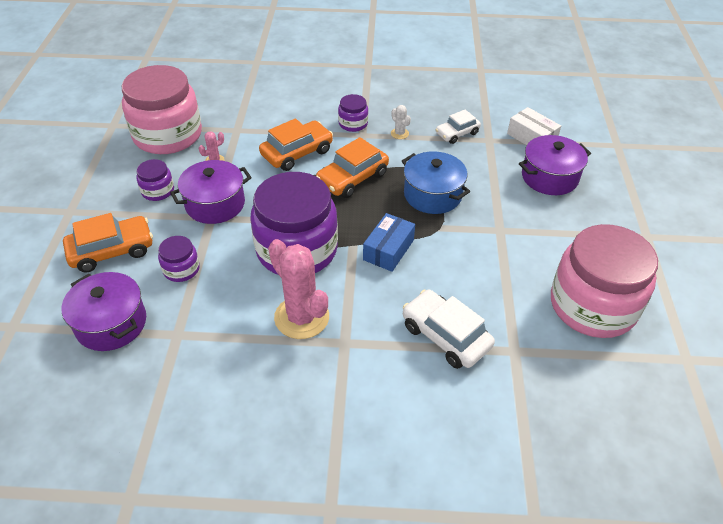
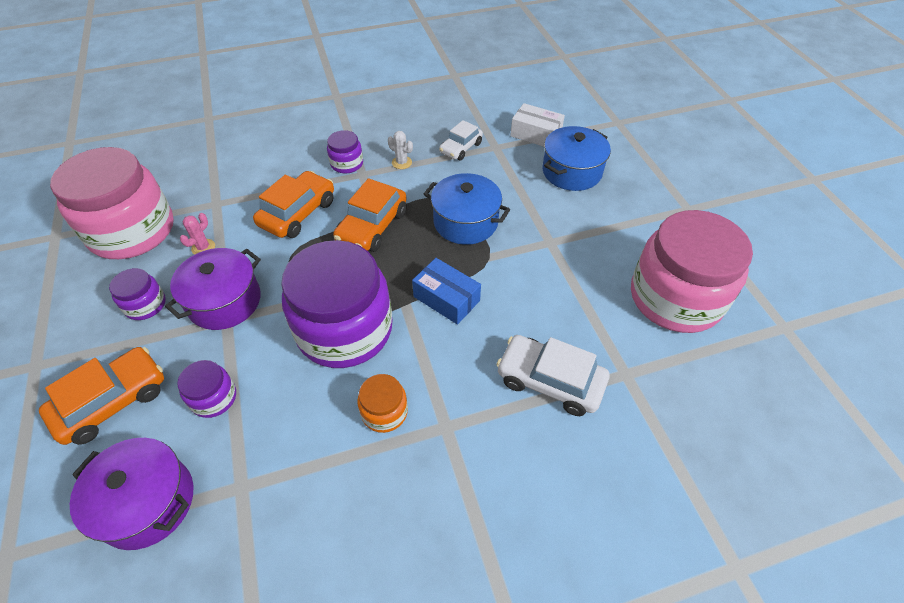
camera: 20 degrees left, 5 degrees up
(301, 317) = (384, 412): pink cactus -> orange jar
(388, 250) = (446, 298): blue box -> blue box turned 60 degrees counterclockwise
(549, 177) = (571, 172): purple pot -> blue pot

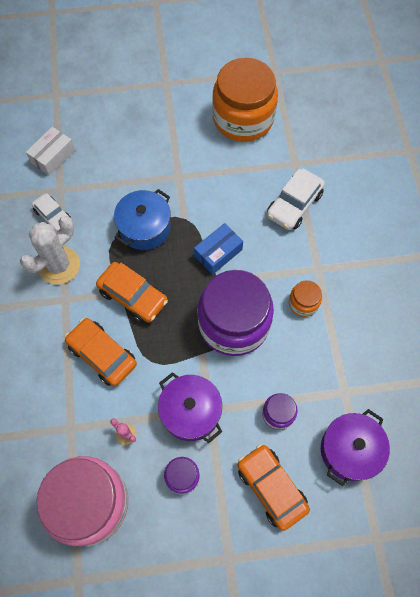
camera: 80 degrees left, 15 degrees up
(347, 164) = (47, 311): purple jar -> none
(401, 162) = (59, 265): white cactus -> white cactus, size x2.29
(571, 172) = (107, 143): blue pot -> none
(675, 298) = (243, 118): pink jar -> orange jar

